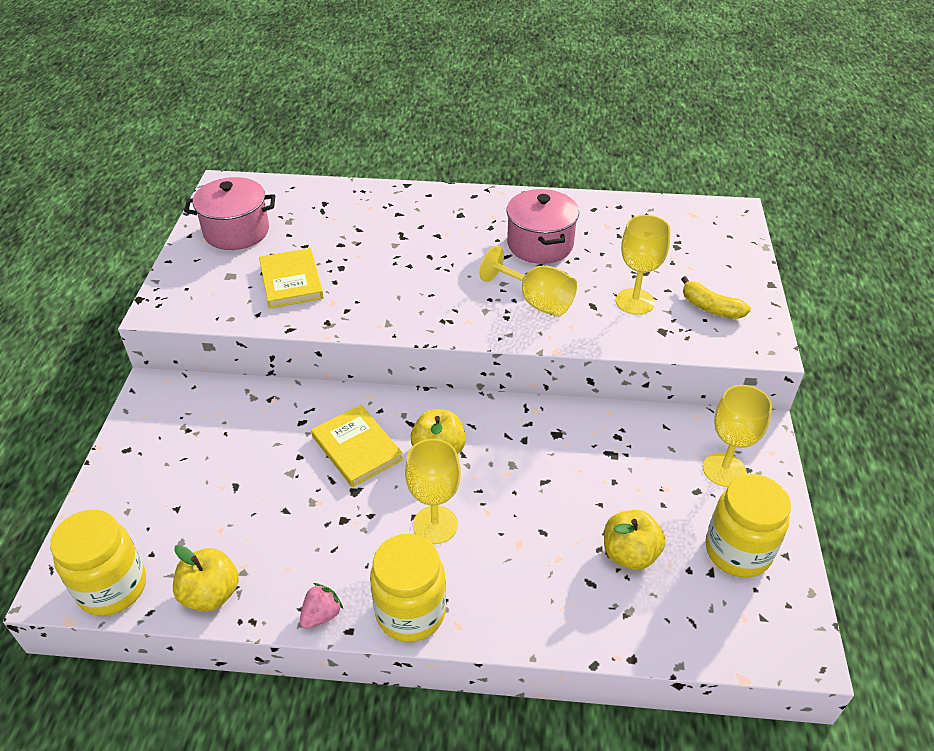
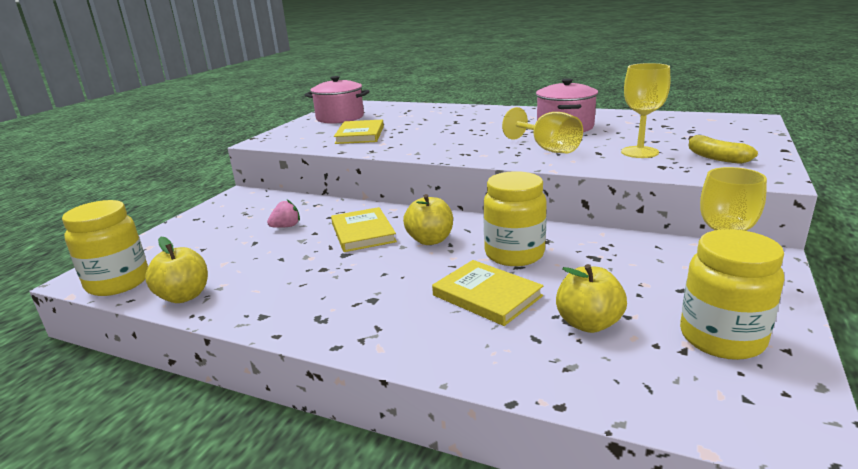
camera: 20 degrees right, 20 degrees down
(321, 615) = (260, 321): pink strawberry -> pink strawberry (286, 226)
(410, 612) = (340, 332): yellow jar -> yellow jar (514, 254)
(435, 525) = (400, 280): yellow goblet -> none
(529, 532) = (487, 295): none -> yellow book

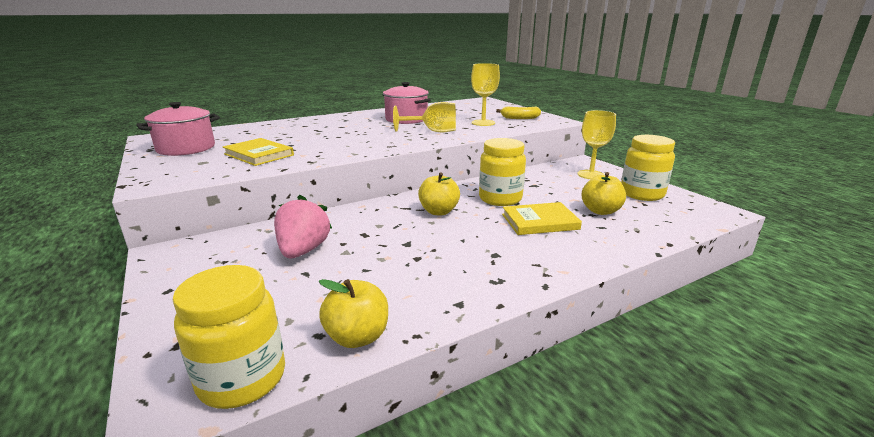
camera: 55 degrees left, 0 degrees up
(286, 226) = (303, 250): pink strawberry -> pink strawberry, size x1.83
(363, 232) = (382, 227): yellow book -> none

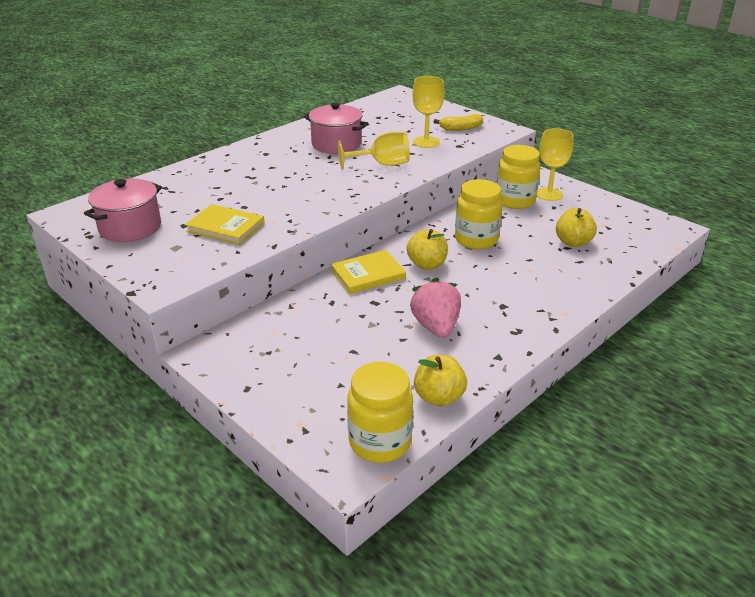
camera: 15 degrees left, 10 degrees up
(303, 250) = (332, 329): pink strawberry -> pink strawberry (436, 327)
(540, 222) = (525, 263): yellow book -> yellow book (368, 275)
(641, 194) = (603, 215): yellow jar -> yellow jar (515, 201)

